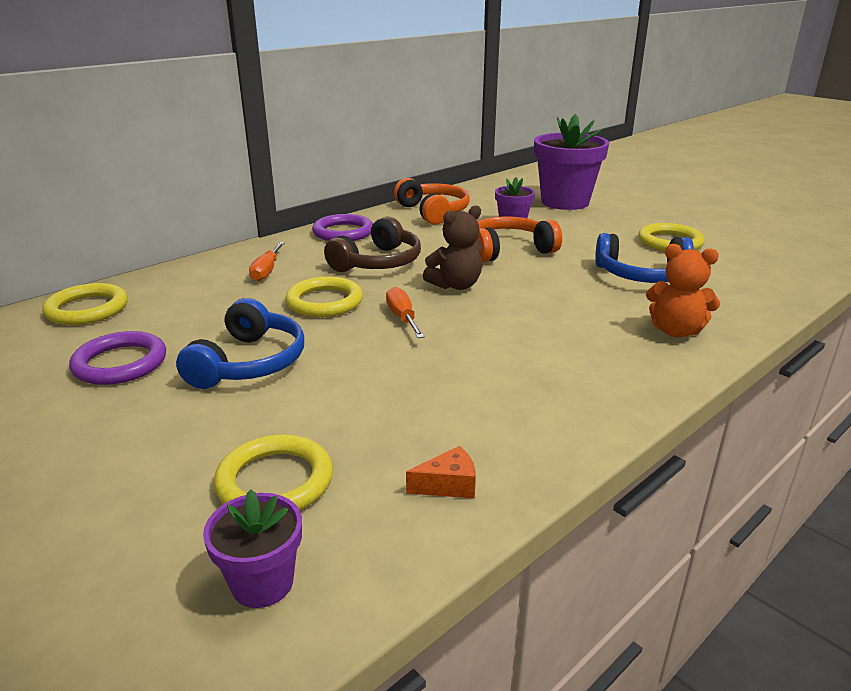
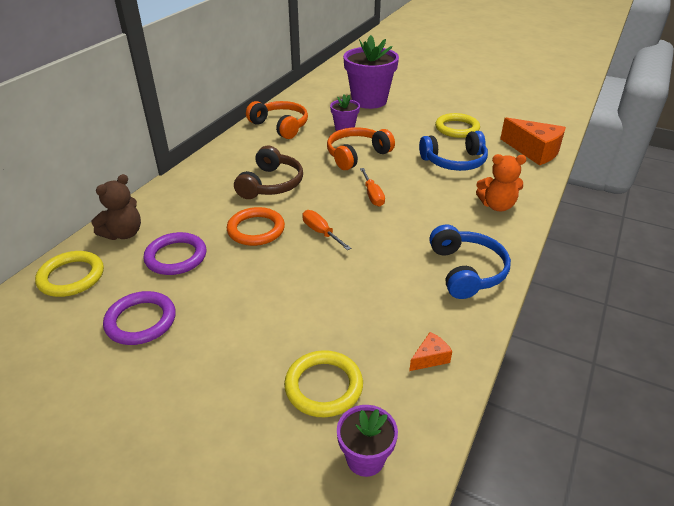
camera: 20 degrees left, 10 degrees up
(248, 363) = (238, 297): blue headphones -> blue headphones (466, 271)
(267, 271) = (191, 209): orange screwdriver -> orange screwdriver (372, 195)
(324, 302) = (256, 229): yellow ring -> orange ring
(343, 232) = (225, 159): purple ring -> purple ring (176, 257)
(456, 285) = (339, 195): brown teddy bear -> brown teddy bear (123, 233)
(775, 280) = (534, 151): none -> orange cheese

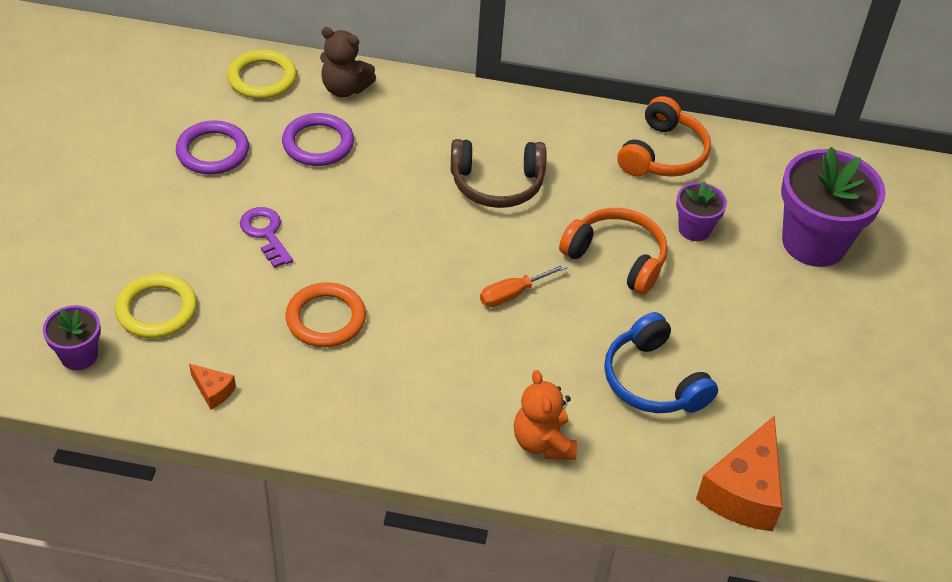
camera: 70 degrees right, 10 degrees up
(256, 229) = (391, 195): orange ring -> orange ring (326, 318)
(262, 301) = (265, 234): none -> purple key
(321, 232) = (406, 257): orange screwdriver -> none
(457, 128) = (773, 375): yellow ring -> none
(466, 271) = (374, 414): blue headphones -> none

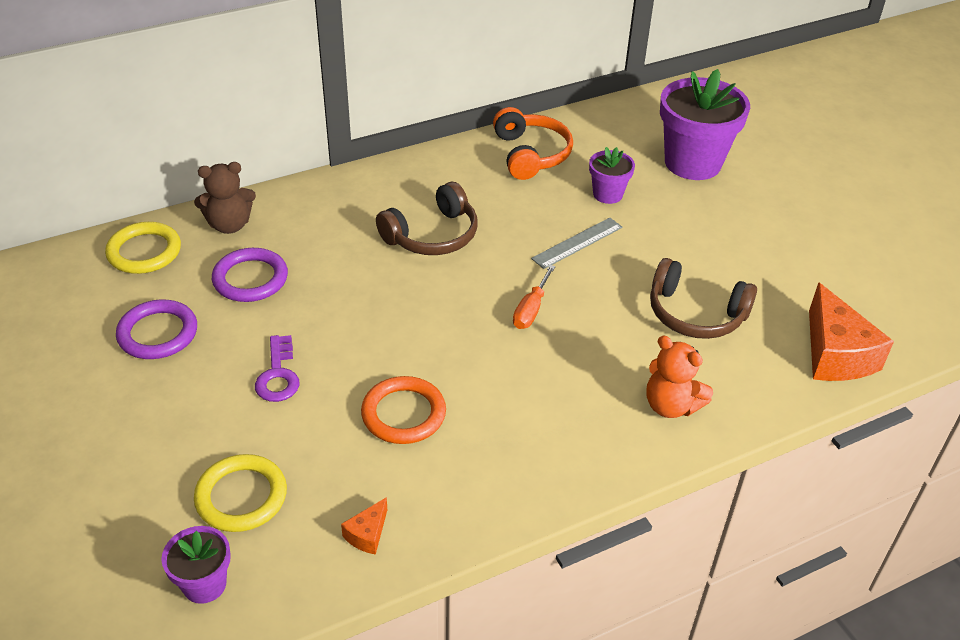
camera: 35 degrees left, 5 degrees down
(213, 391) = (367, 534): orange cheese -> orange cheese turned 120 degrees clockwise
(265, 234) = (278, 375): purple key -> purple key turned 120 degrees counterclockwise
(616, 258) = (577, 243): orange headphones -> grey ruler
(653, 380) = (695, 314): blue headphones -> brown headphones

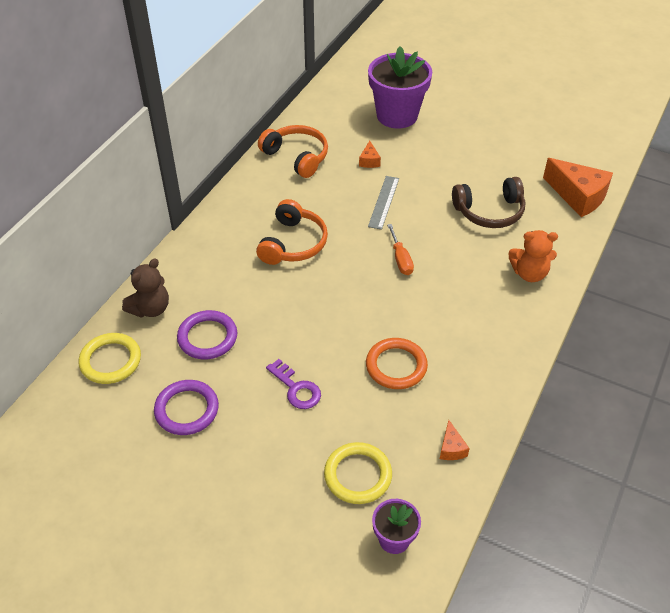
camera: 35 degrees left, 5 degrees up
(432, 235) = (293, 243): brown headphones -> orange headphones
(607, 194) = (369, 161): purple flower pot -> orange cheese

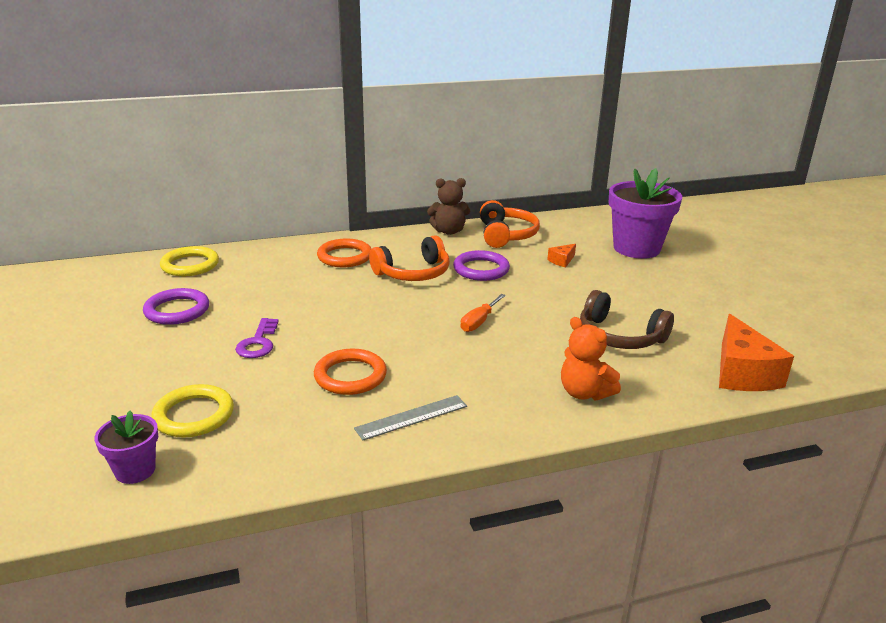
camera: 45 degrees right, 20 degrees down
(150, 309) = (260, 256): brown teddy bear -> brown teddy bear (448, 231)
(207, 337) = (262, 286): purple ring -> purple ring (481, 269)
(218, 262) = (344, 257): none -> orange ring
(383, 202) = (529, 286): grey ruler -> grey ruler (411, 417)
(451, 448) = (288, 452): orange cheese -> none

